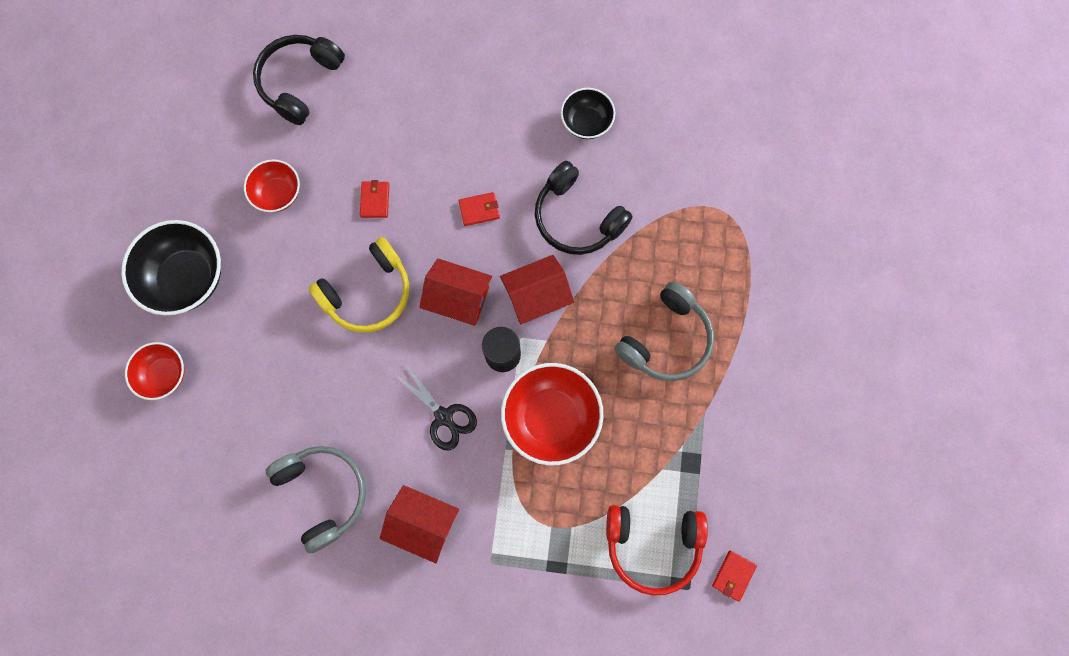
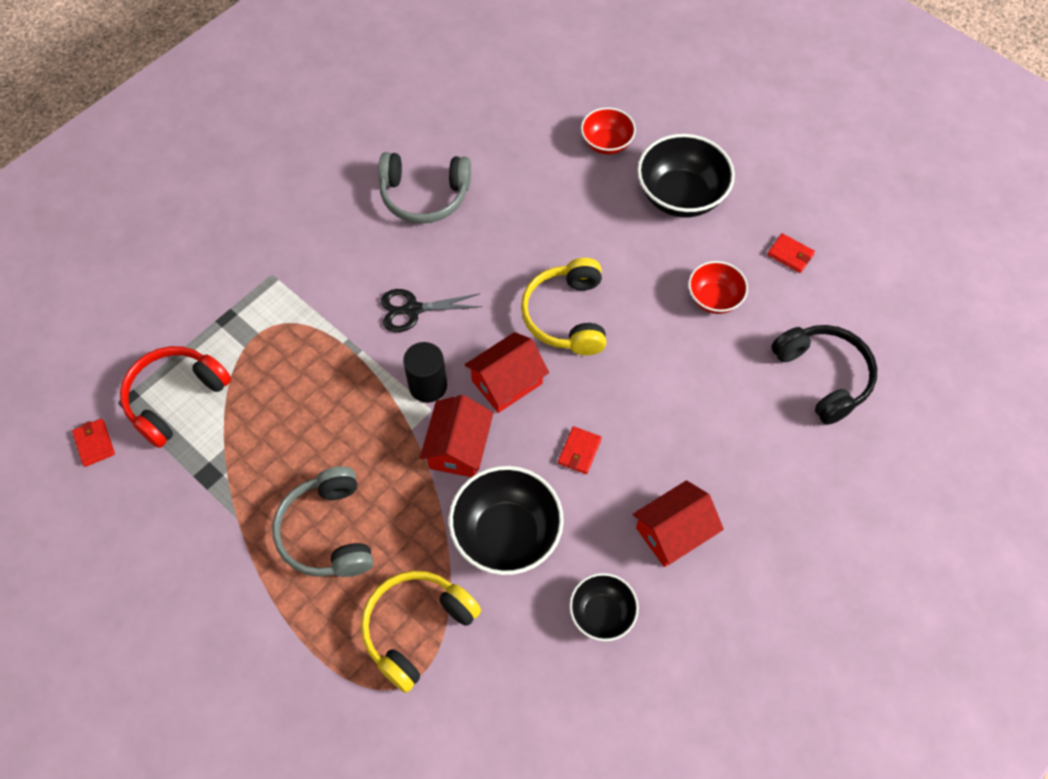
camera: 125 degrees right, 15 degrees down
(375, 200) = (653, 370): red wallet -> red wallet (790, 255)
(423, 522) = (343, 247): red house -> red house (673, 532)
(551, 417) = (343, 389): red bowl -> none
(577, 218) = (506, 534): black headphones -> black bowl
(684, 230) = (416, 628): none -> yellow headphones

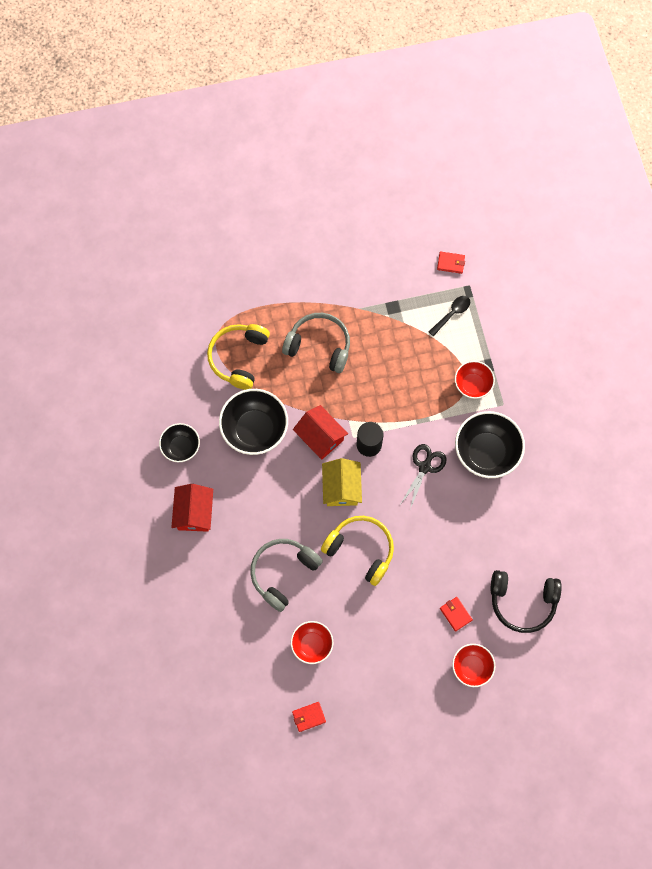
camera: 125 degrees right, 10 degrees up
(175, 398) = (452, 314): red headphones -> black spoon
(266, 320) = (472, 385): none -> red bowl
(416, 628) = (239, 358): yellow headphones -> yellow headphones turned 150 degrees counterclockwise
(424, 195) = (504, 524): grey headphones -> grey headphones (283, 573)
(507, 382) = (341, 487): red house -> yellow house
(579, 451) = (273, 497): red wallet -> red wallet (455, 614)
(680, 196) = (398, 682): black bowl -> black bowl (486, 452)
(823, 376) = (218, 666): black headphones -> black headphones (522, 601)

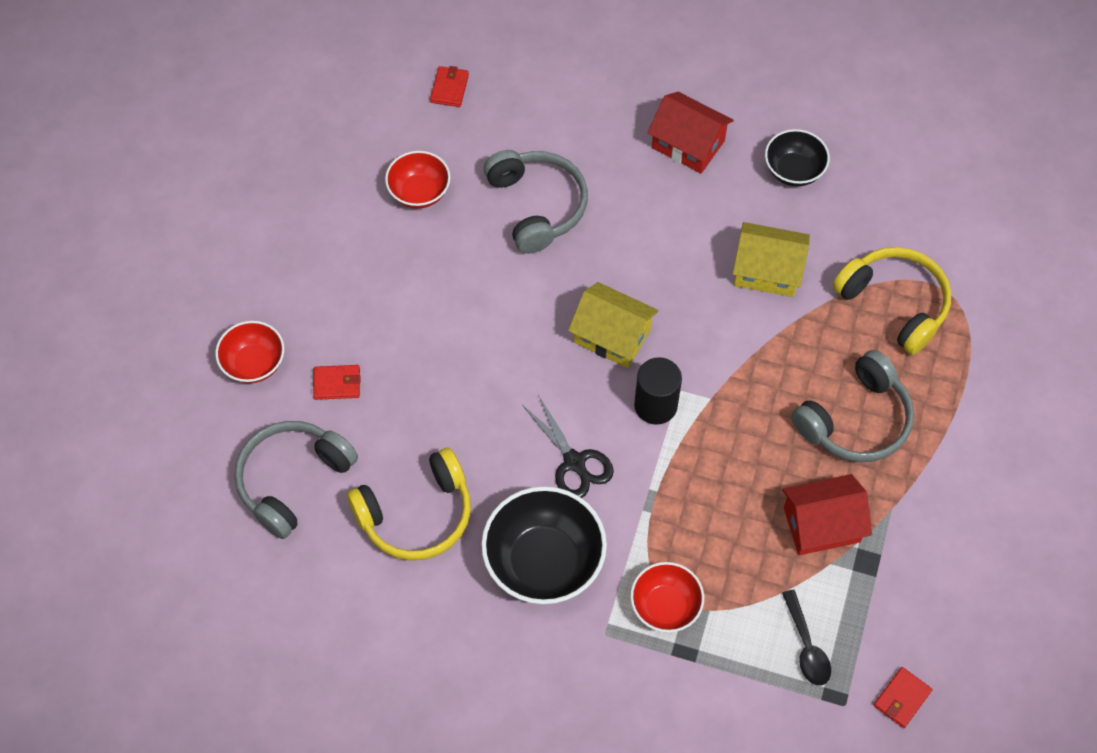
camera: 120 degrees right, 10 degrees down
(255, 429) = (767, 271): black bowl -> yellow house
(308, 717) = (332, 144): red wallet -> red wallet (449, 88)
(320, 437) = (706, 348): red house -> red house (821, 525)
(360, 550) = (506, 313): yellow headphones -> yellow headphones (416, 514)
(522, 601) = (293, 480): black headphones -> grey headphones

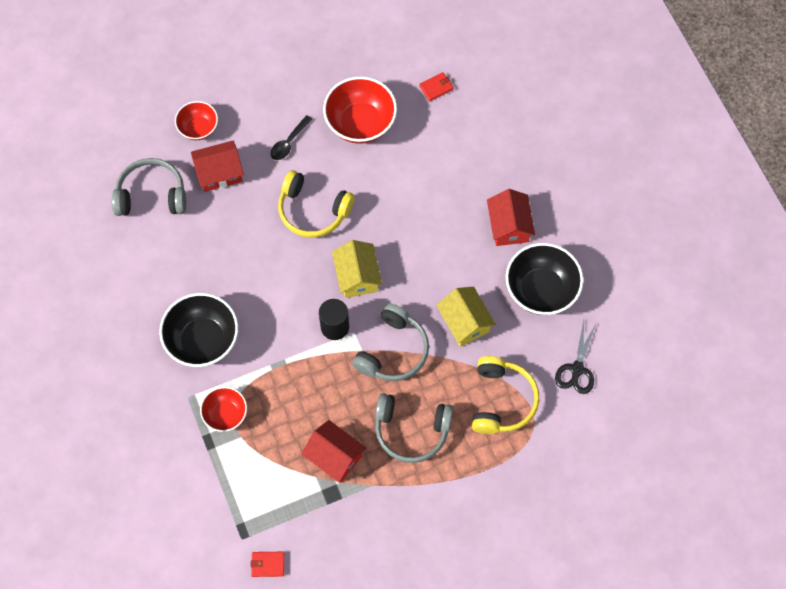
camera: 50 degrees right, 5 degrees up
(337, 384) = (219, 173): red wallet -> red house
(416, 514) = (180, 263): yellow headphones -> yellow headphones (313, 210)
(419, 192) = (360, 123): red bowl -> red bowl, size x1.70
(537, 206) = (402, 183): grey headphones -> grey headphones (393, 351)
(574, 462) = (269, 313): black scissors -> black scissors (577, 369)
(793, 171) = (541, 290): black bowl -> black bowl, size x1.70
(806, 646) = (259, 497): black spoon -> black spoon (289, 142)

